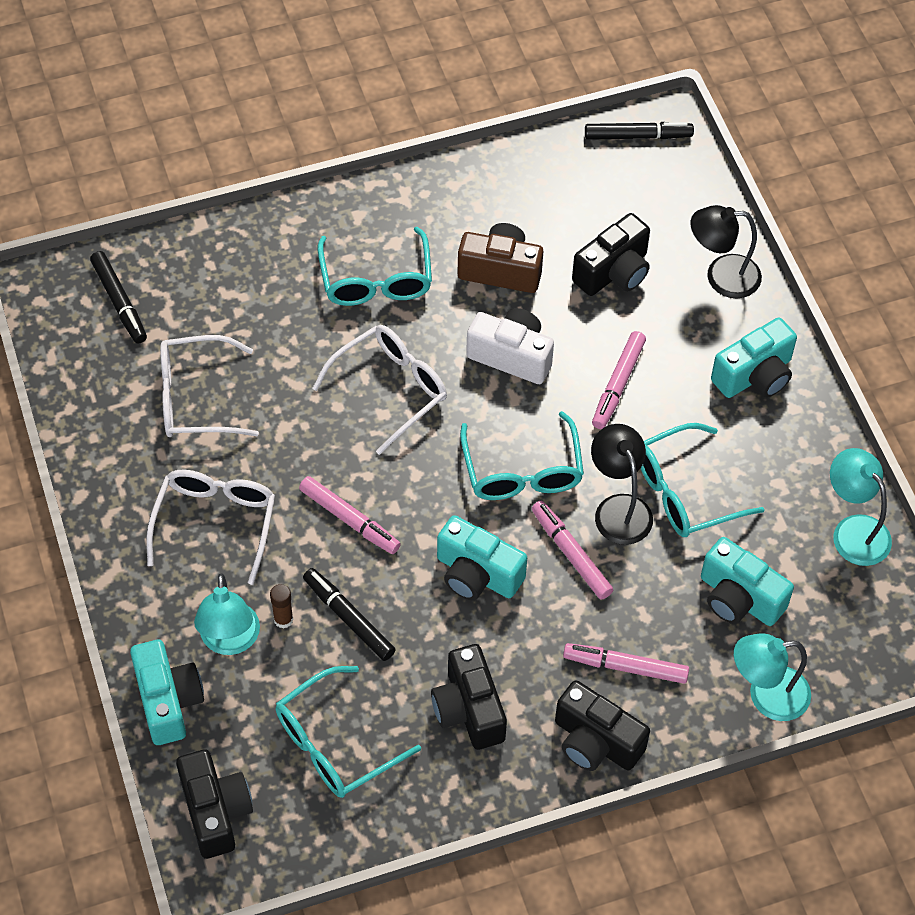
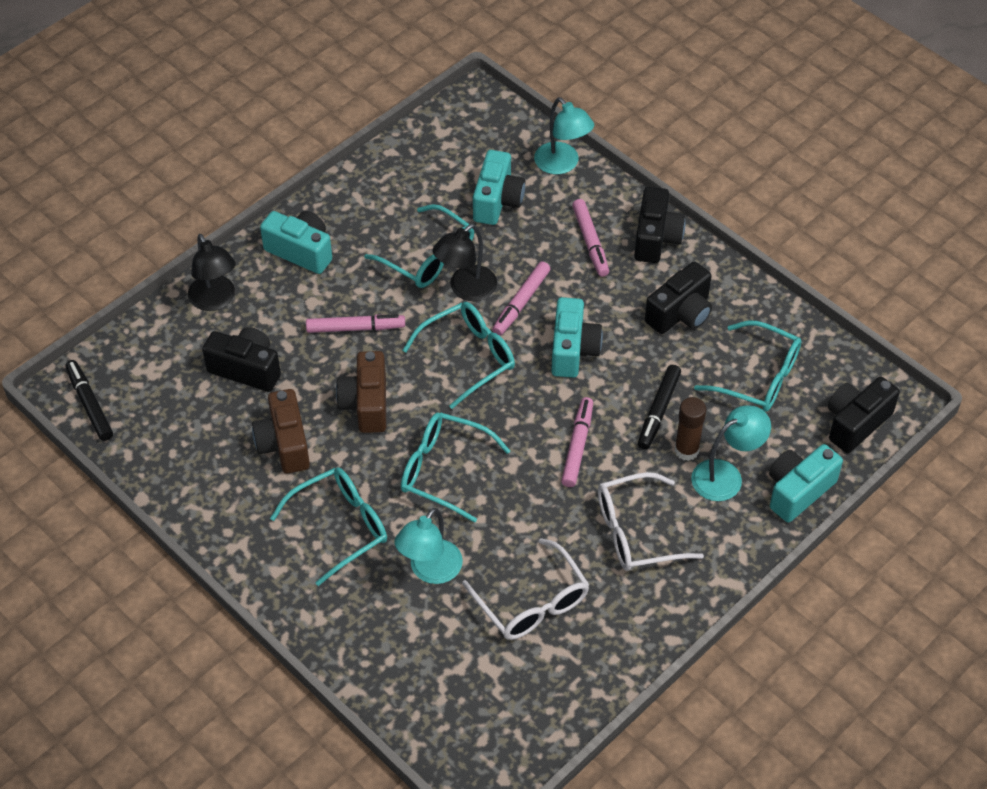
camera: 115 degrees left, 5 degrees down
(119, 301) = (468, 711): black marker -> none
(283, 619) = (686, 450): brown glue stick -> brown glue stick, size x1.52
(391, 389) = (443, 470): white glasses -> turquoise glasses
(511, 356) = (366, 404): white camera -> brown camera
(853, 530) = (405, 159): turquoise lamp -> turquoise lamp (430, 571)

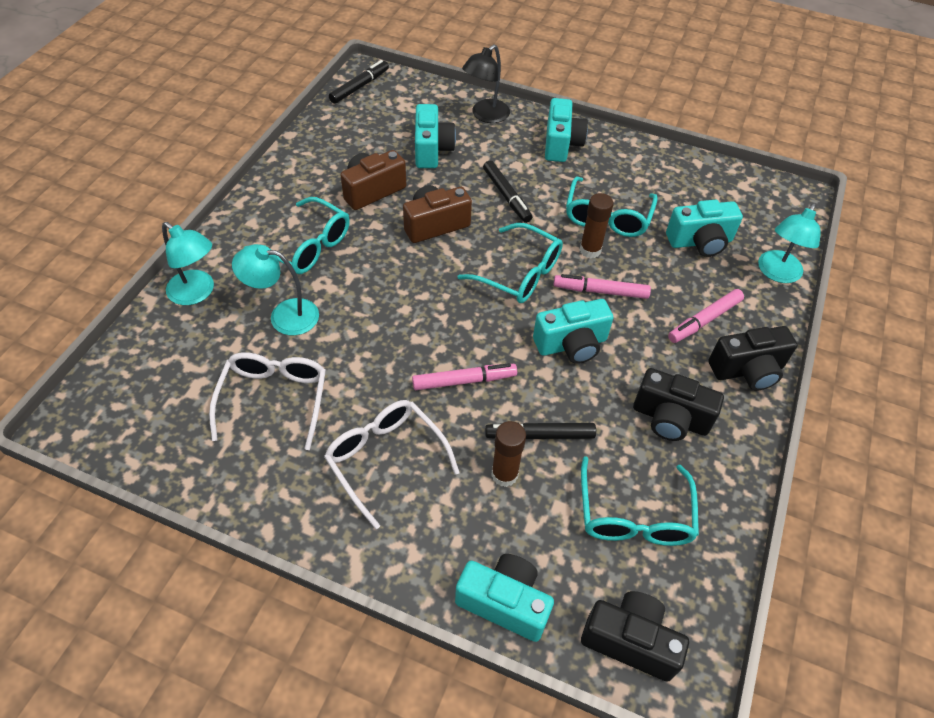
camera: 65 degrees right, 0 degrees up
(246, 369) = (432, 150): black camera -> turquoise camera
(355, 328) = (506, 196): pink marker -> black marker
(443, 470) = (392, 293): turquoise glasses -> none
(466, 289) = (590, 250): black lamp -> brown glue stick
(532, 603) = (274, 399): white glasses -> white glasses turned 150 degrees clockwise
(726, 475) = (490, 521): turquoise lamp -> turquoise lamp (197, 293)

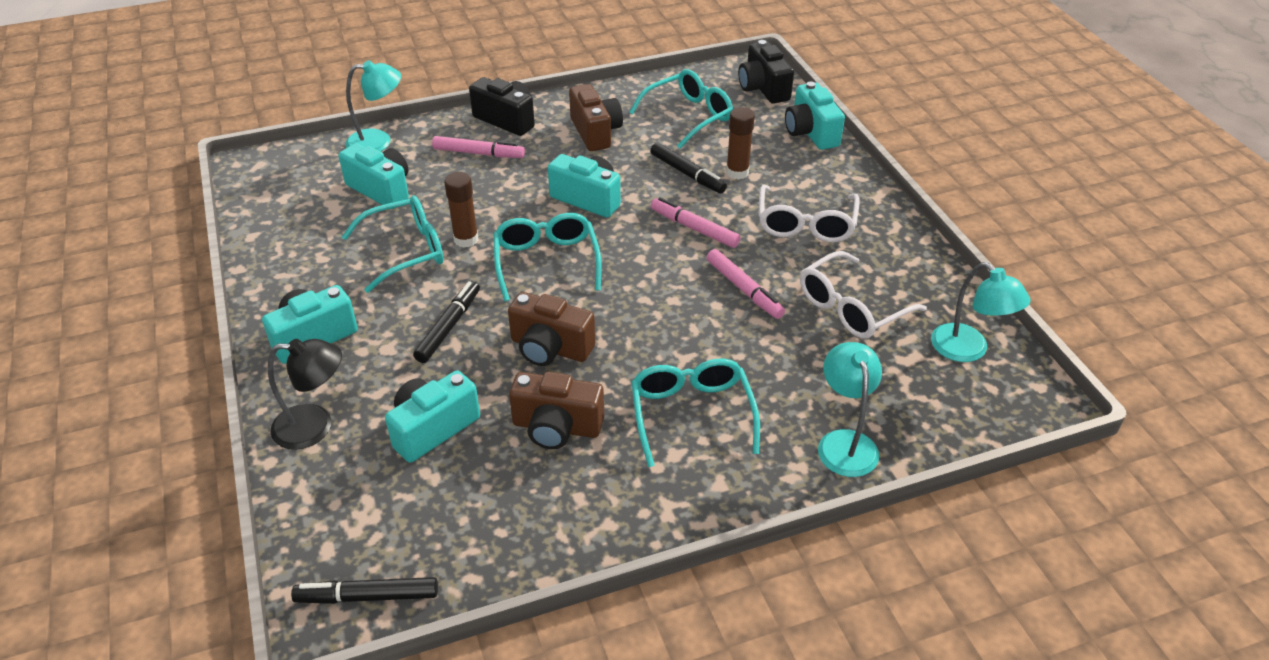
camera: 130 degrees left, 10 degrees down
(284, 315) = (781, 364): turquoise lamp -> turquoise lamp (968, 350)
(601, 291) = (511, 211): pink marker -> pink marker (744, 289)
(670, 418) = (595, 132): black camera -> brown camera

